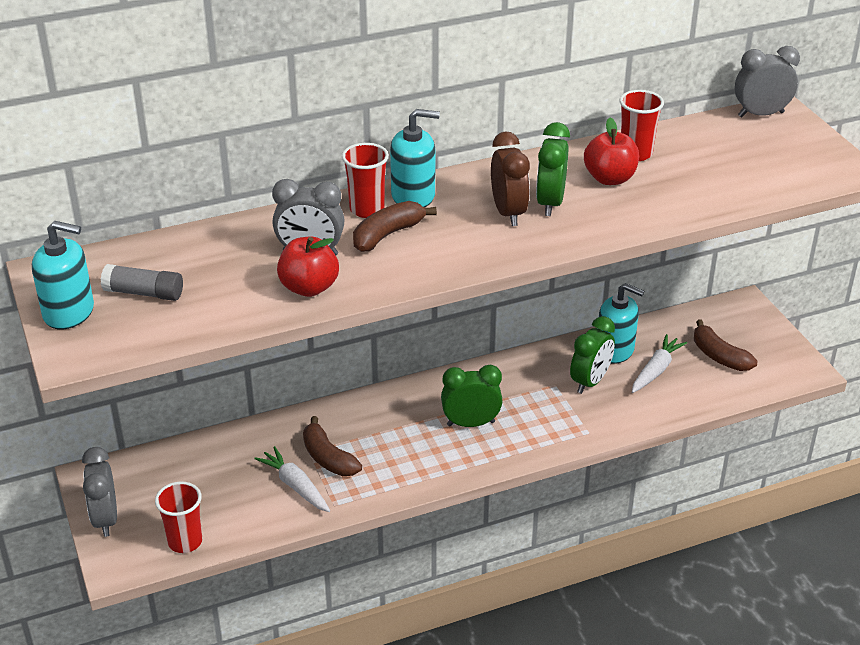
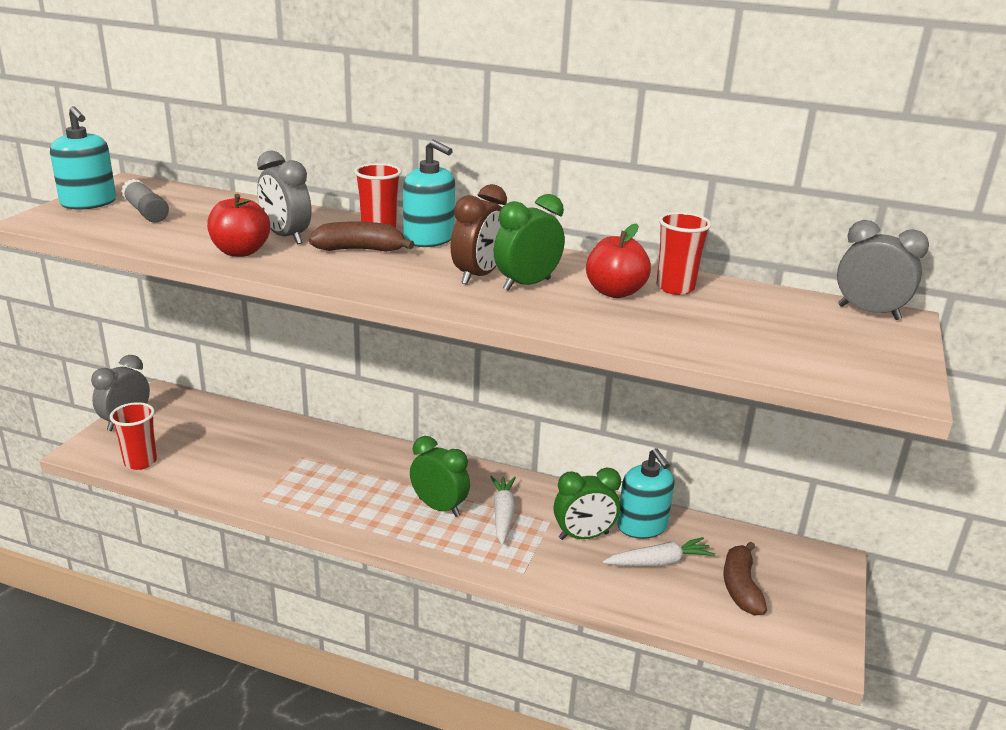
camera: 40 degrees right, 10 degrees down
(295, 486) = (256, 472): white carrot -> white carrot (503, 515)
(328, 458) = (305, 468): brown banana -> none

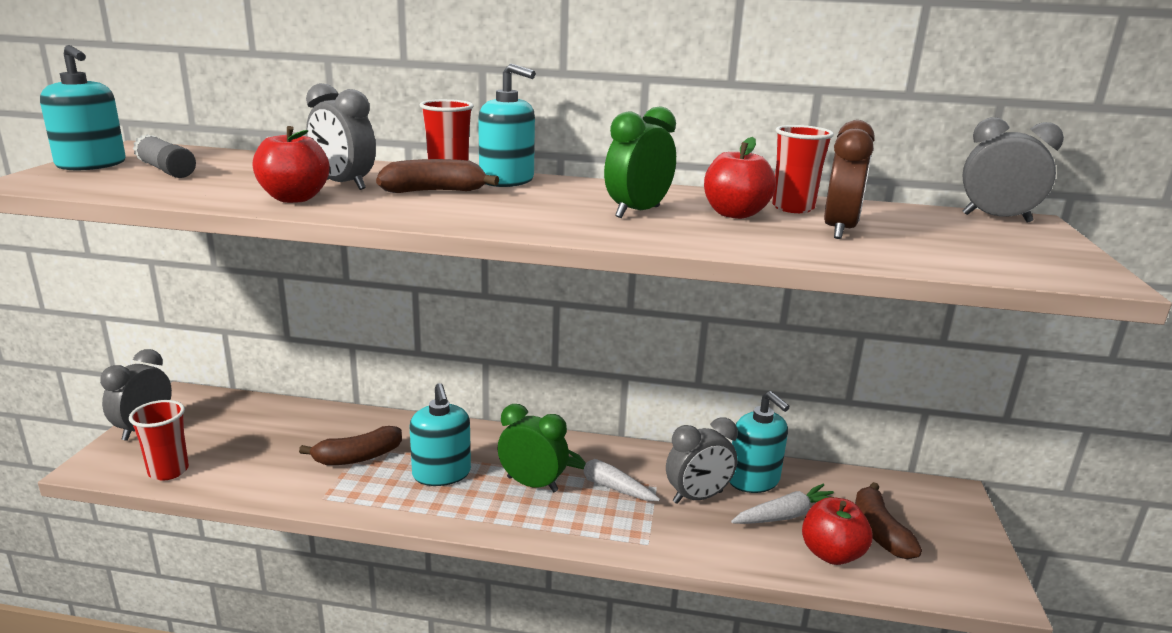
camera: 10 degrees left, 5 degrees down
(296, 466) = (358, 457): none -> brown banana
(363, 489) = (441, 474): none -> turquoise soap dispenser
(478, 276) = (580, 207): brown clock -> brown clock (839, 230)
(503, 515) = (604, 484): white carrot -> white carrot turned 45 degrees counterclockwise
(583, 536) = (697, 497): green clock -> grey clock
(686, 601) = (831, 554): none -> red apple

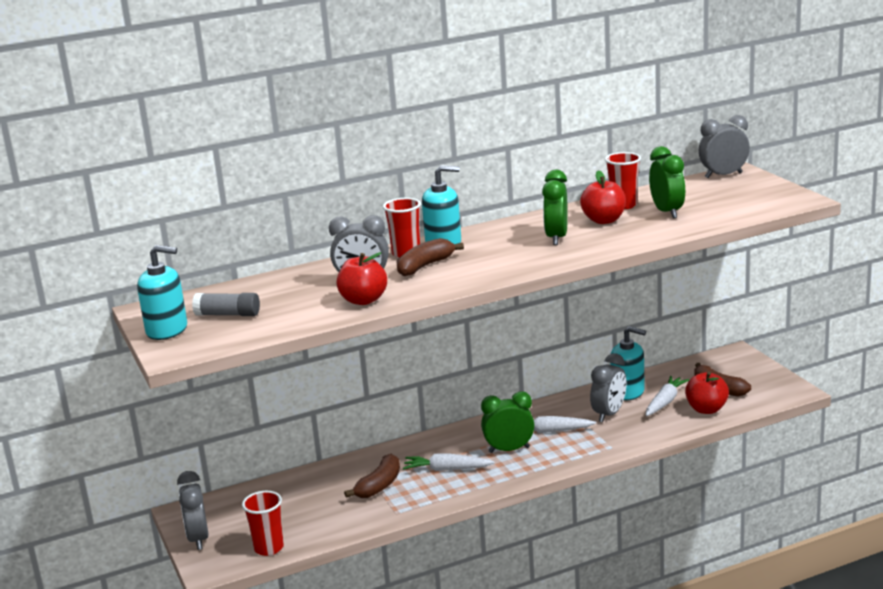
camera: 30 degrees left, 0 degrees up
(441, 474) = (447, 469): turquoise soap dispenser -> white carrot
(839, 230) = (667, 212): brown clock -> green clock

